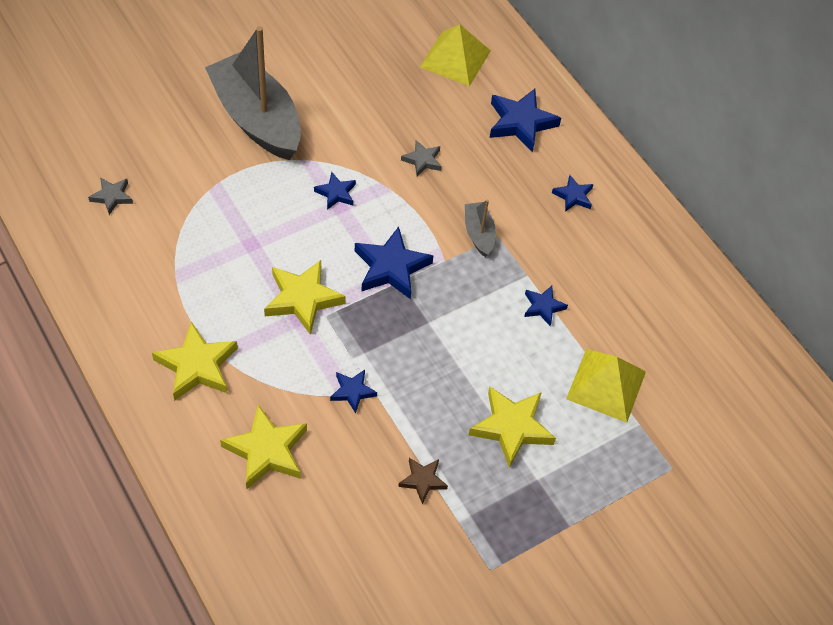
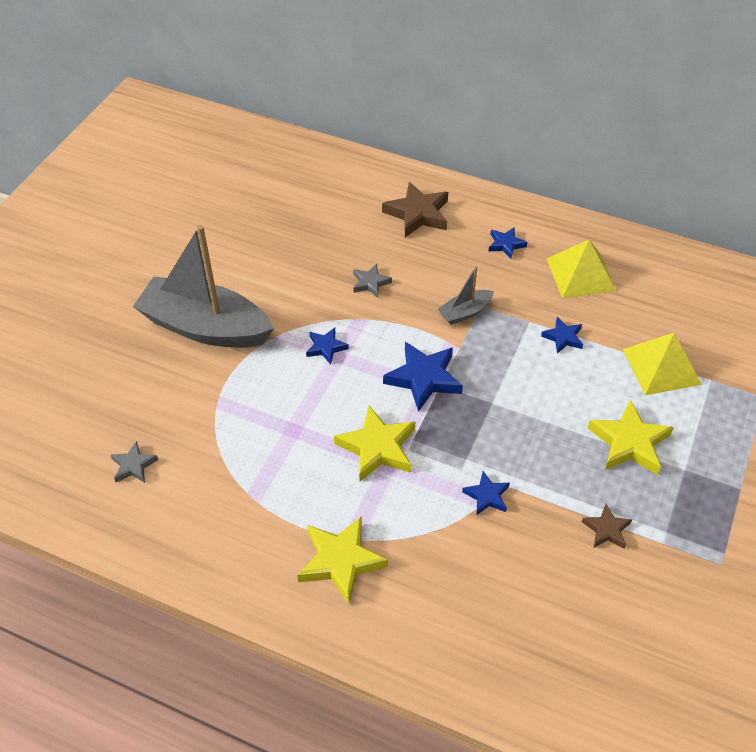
camera: 30 degrees left, 5 degrees down
(266, 451) = (465, 593): yellow star -> none
(455, 58) = (324, 194): yellow pyramid -> yellow pyramid (581, 274)
(479, 234) = (465, 312): grey boat -> grey boat turned 75 degrees counterclockwise
(521, 123) = (417, 214): blue star -> brown star

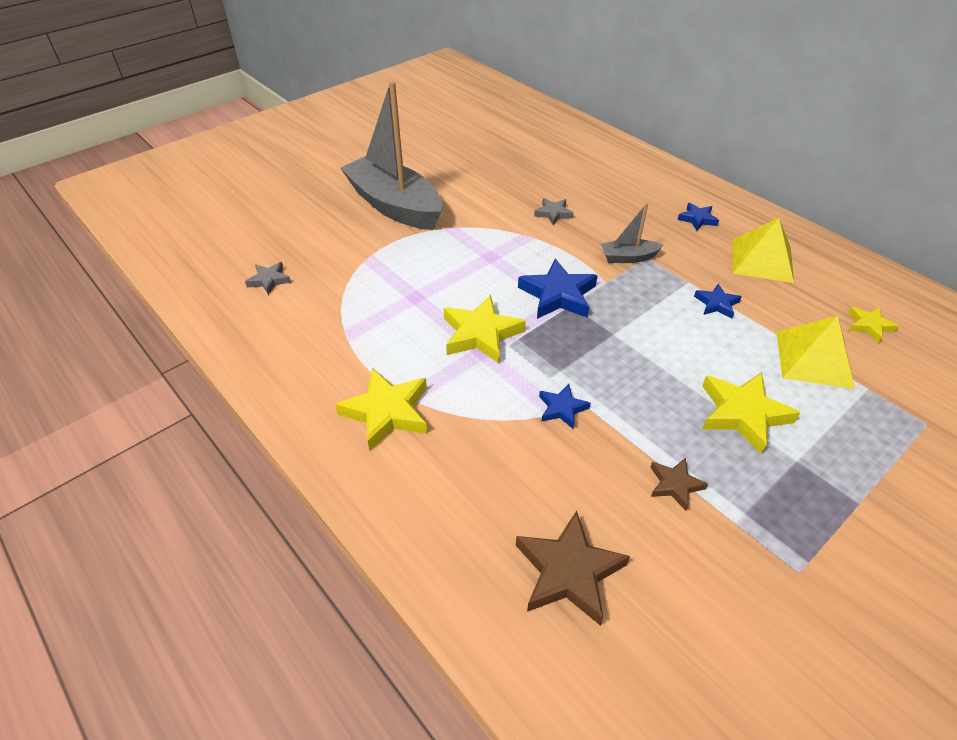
camera: 25 degrees right, 5 degrees down
(326, 347) = (484, 247): blue star -> none
(417, 214) = (626, 178): brown star -> brown star (568, 571)
(690, 316) = (869, 325): none -> yellow star

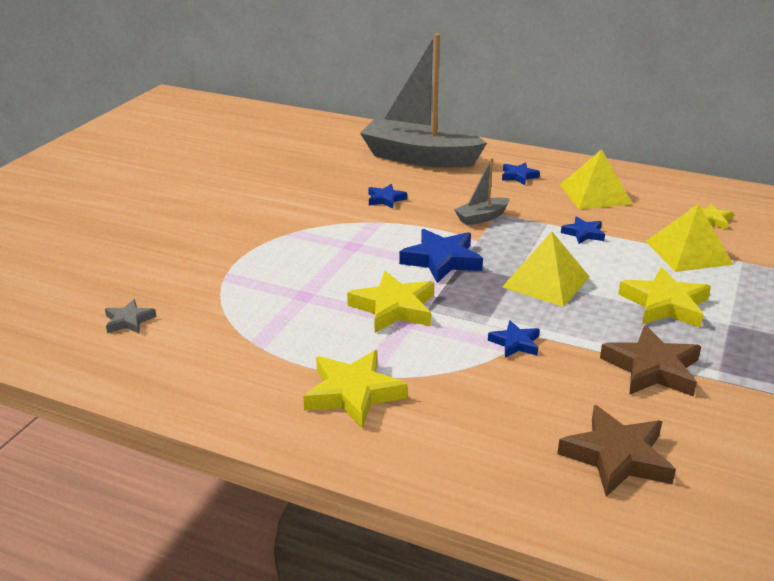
camera: 25 degrees left, 15 degrees down
(394, 206) = (217, 227): grey boat -> grey boat (419, 158)
(553, 213) = (385, 199): grey star -> blue star
(639, 348) = (546, 281): none -> yellow pyramid
(675, 485) = (652, 368): brown star -> brown star, size x1.80

